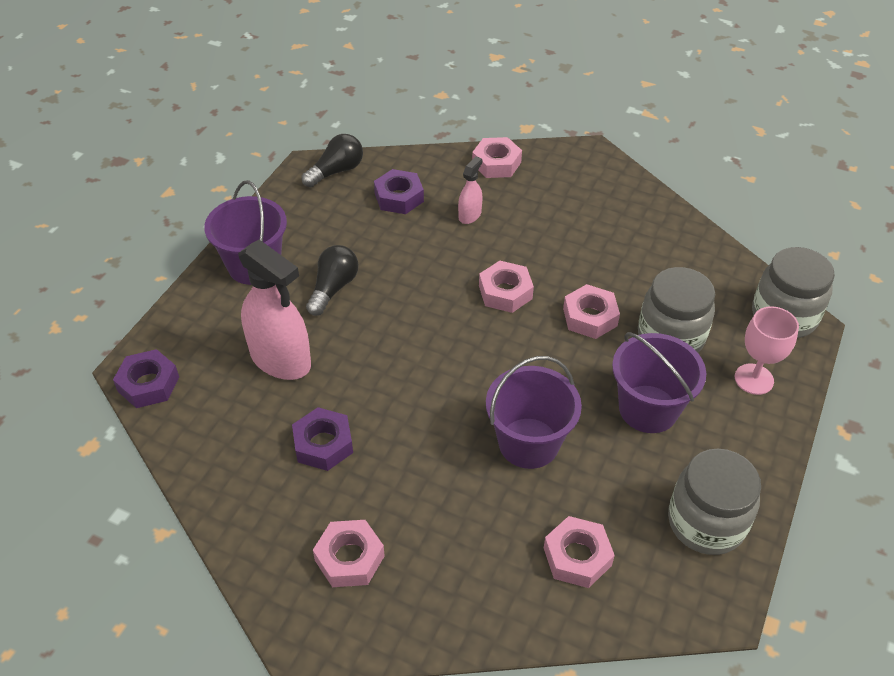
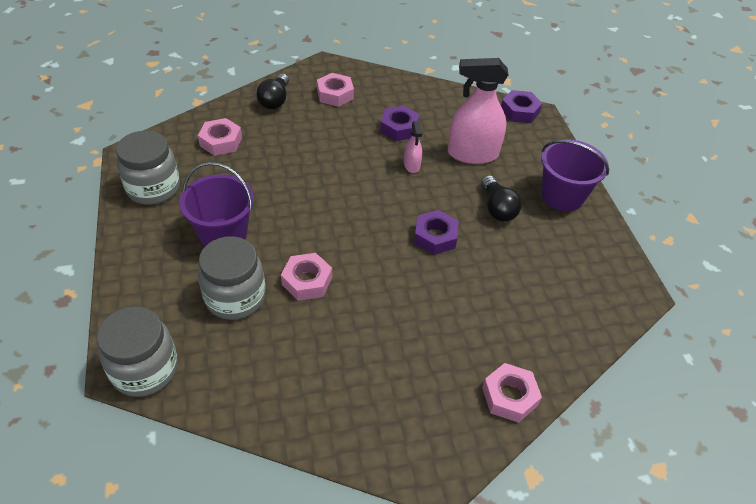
camera: 140 degrees right, 0 degrees up
(336, 171) = (617, 301): black light bulb -> black light bulb (275, 100)
(399, 197) = (543, 305): purple nut -> purple nut (435, 237)
(470, 215) = (473, 321): pink spray bottle -> pink spray bottle (412, 165)
(505, 292) = (384, 267): pink nut -> none
(528, 443) = (287, 180): purple bucket -> none
(754, 379) = (153, 296): pink goblet -> none

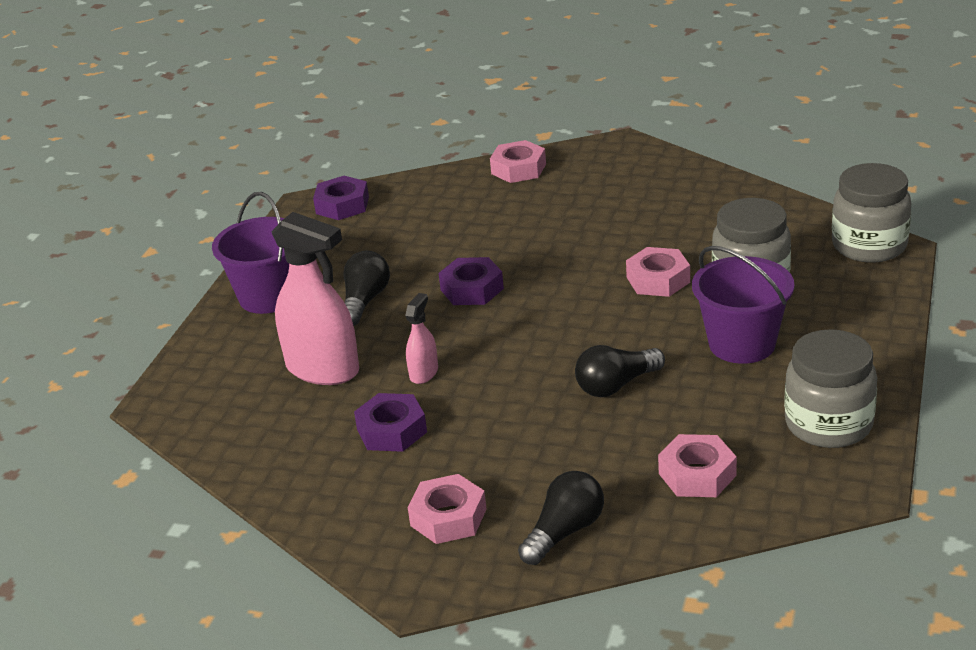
camera: 145 degrees left, 15 degrees down
(291, 184) = (616, 385): none -> black light bulb
(520, 111) = (178, 413): purple nut -> purple nut (342, 205)

